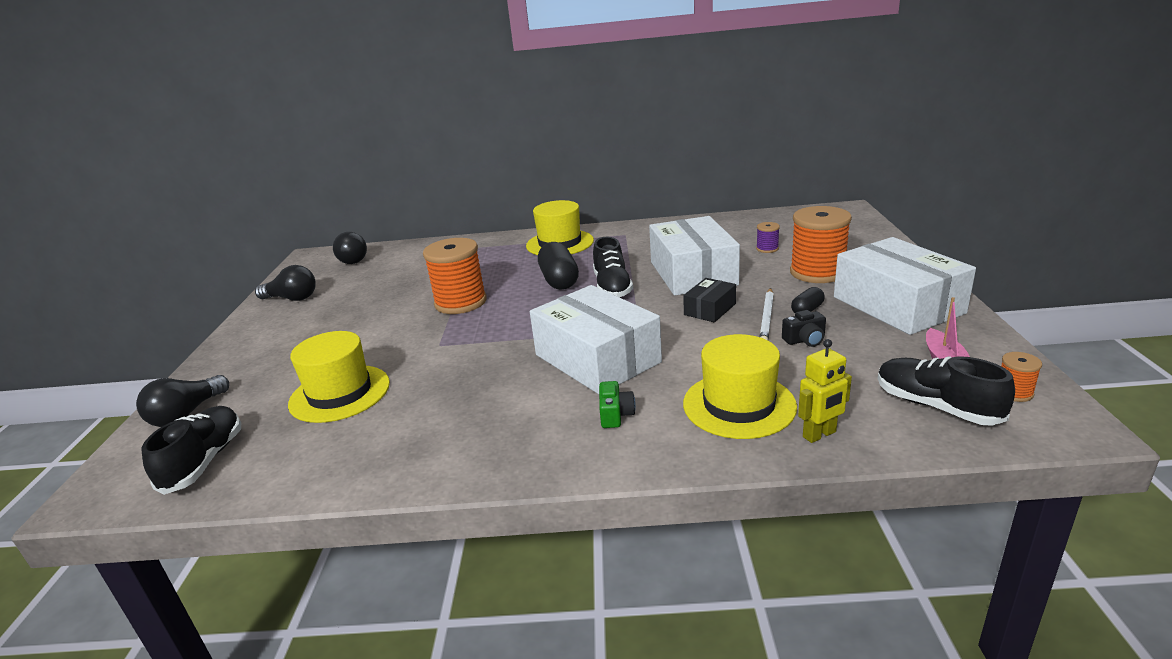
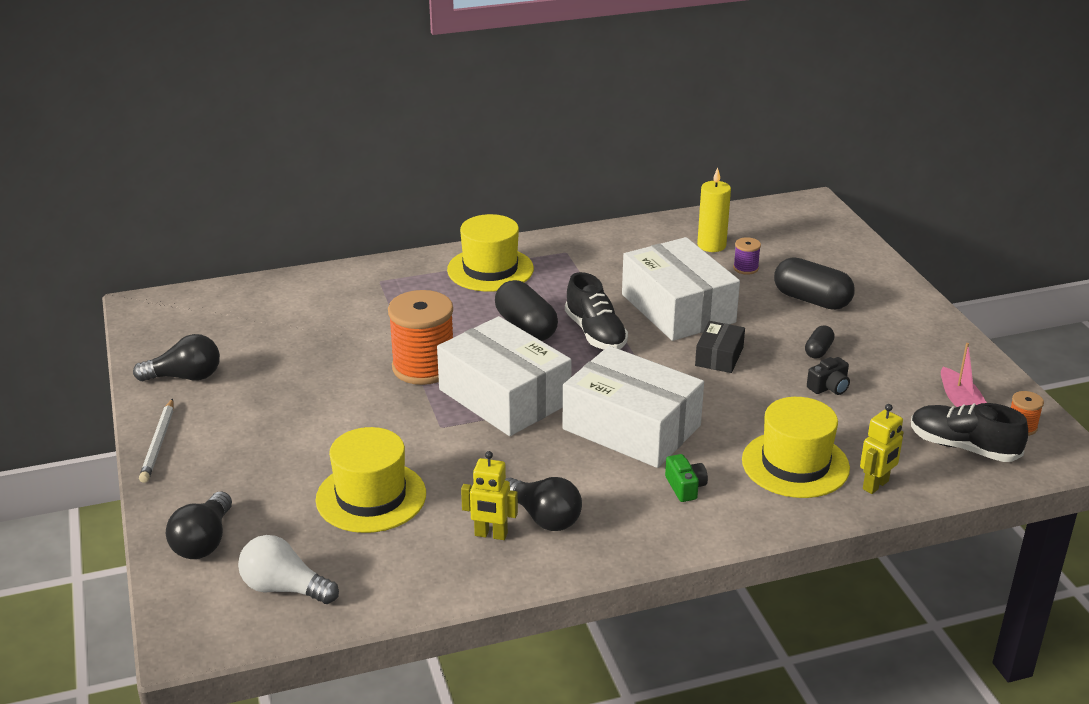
camera: 20 degrees left, 5 degrees up
(204, 461) = (284, 588): black shoe -> white light bulb
(351, 260) = (215, 309): black light bulb -> black light bulb (543, 517)
(409, 437) = (491, 535): none -> yellow robot
(745, 233) = (711, 245): none -> yellow candle
(767, 318) = (782, 364): white pencil -> white pencil (158, 443)
(817, 272) = (811, 300): orange spool -> black capsule
(897, 305) = (903, 338): white box -> white box (504, 396)

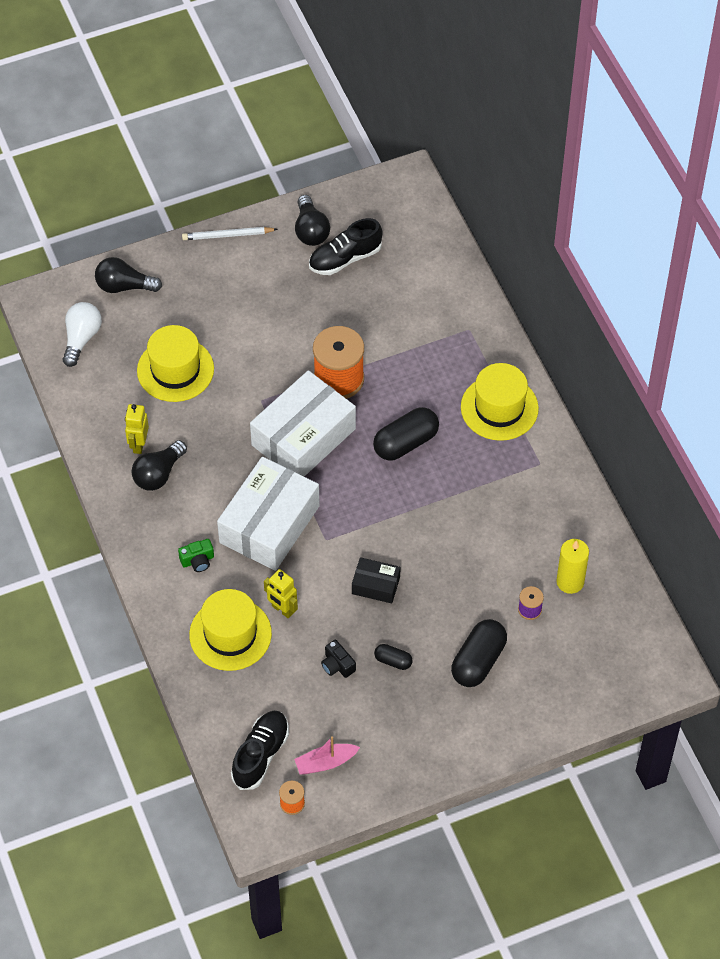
camera: 85 degrees right, 25 degrees up
(595, 333) = (402, 493): black shoe -> black shoe (345, 258)
(678, 308) = (450, 554): white box -> none
(876, 485) = (207, 687): yellow robot -> yellow robot (282, 609)

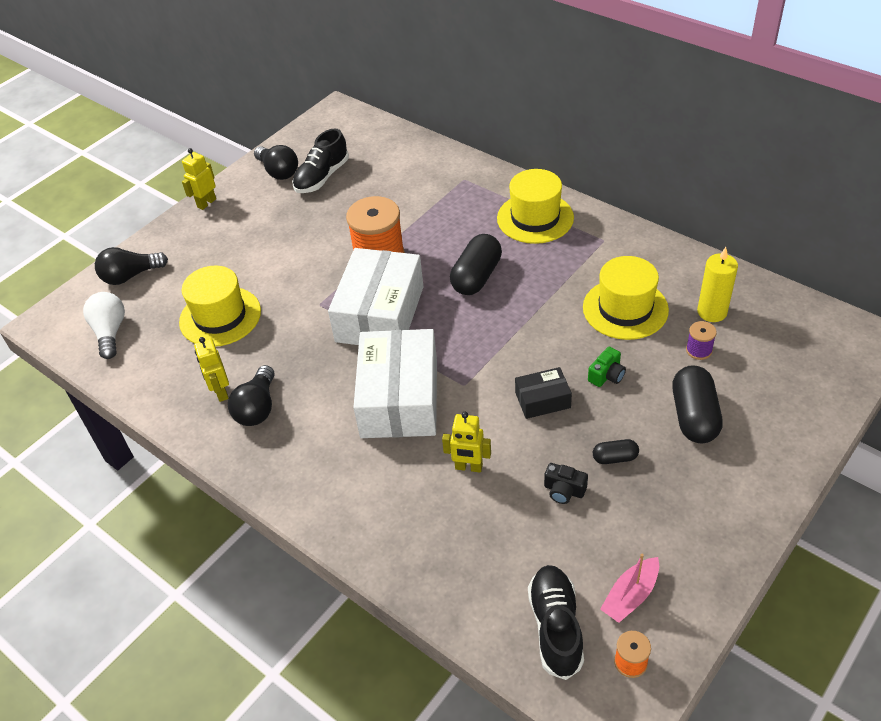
camera: 25 degrees left, 10 degrees down
(197, 560) = (349, 465): green camera -> green camera (607, 375)
(227, 235) = (206, 203): white pencil -> yellow robot
(230, 634) = (432, 518): yellow hat -> yellow hat (625, 309)

